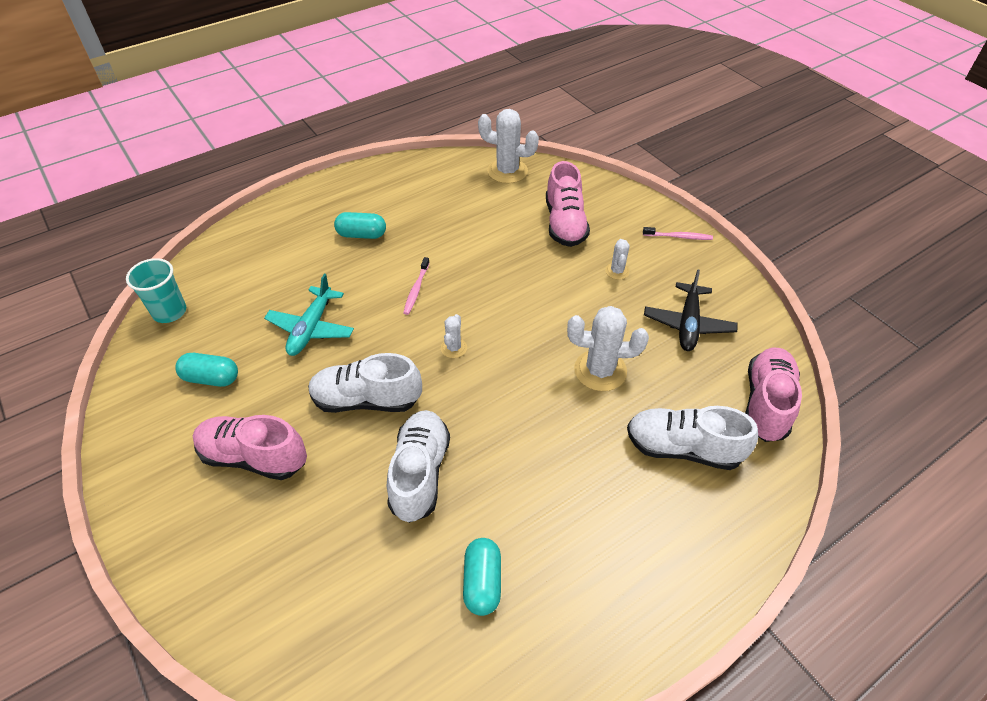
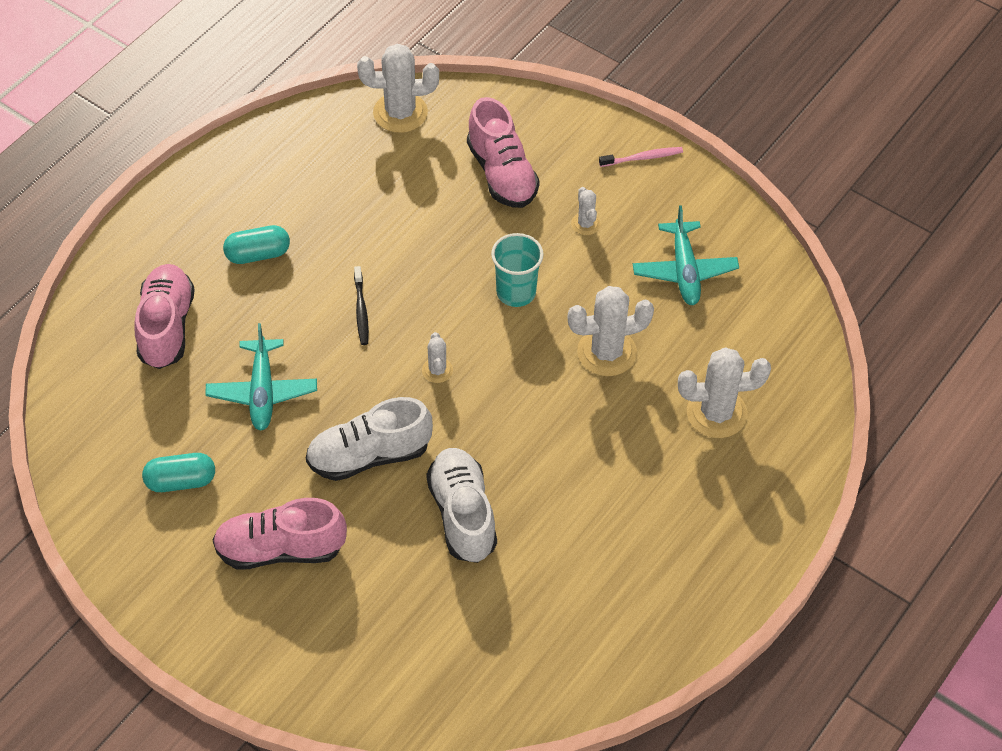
camera: 20 degrees left, 5 degrees up
(169, 312) = (79, 418): turquoise cup -> turquoise cup (516, 292)
(416, 289) = (361, 310): pink toothbrush -> black toothbrush
(482, 582) = (567, 595): turquoise capsule -> none
(683, 448) = (716, 413): white shoe -> white cactus
(688, 324) = (684, 271): black plane -> turquoise plane
(766, 403) = (787, 341): pink shoe -> pink shoe (166, 327)

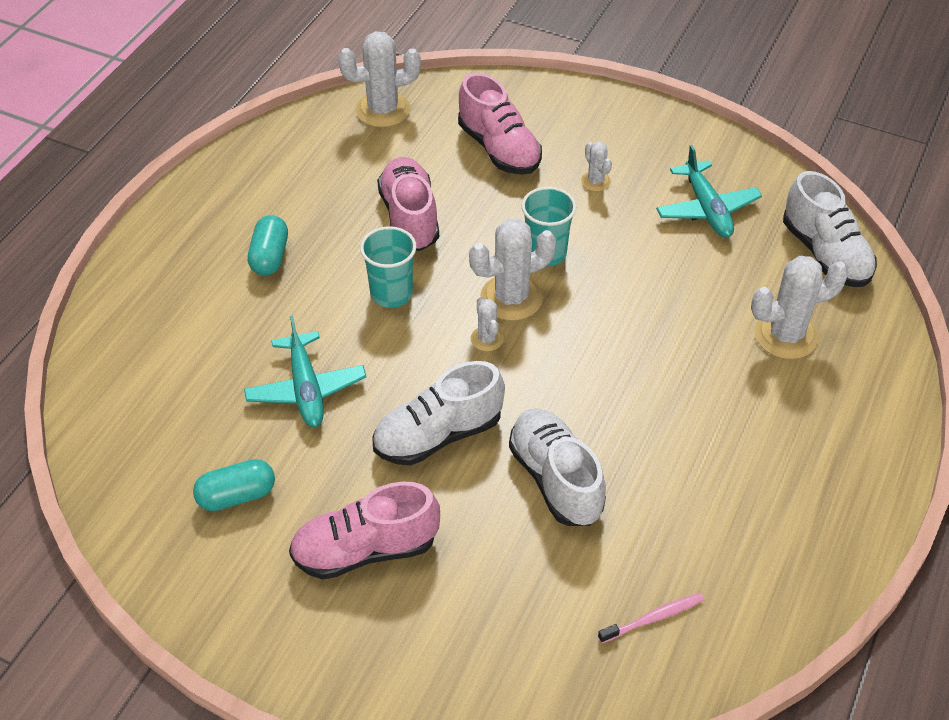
camera: 10 degrees left, 5 degrees down
(166, 327) = (187, 340): pink shoe -> pink shoe (409, 218)
(258, 254) = (270, 256): turquoise capsule -> turquoise capsule turned 60 degrees counterclockwise
(361, 310) = (391, 293): black toothbrush -> turquoise cup
(607, 352) = (655, 295): white cactus -> white cactus (511, 298)
(643, 158) = (632, 116): pink toothbrush -> pink toothbrush (653, 618)
(783, 336) = (825, 254): none -> white shoe

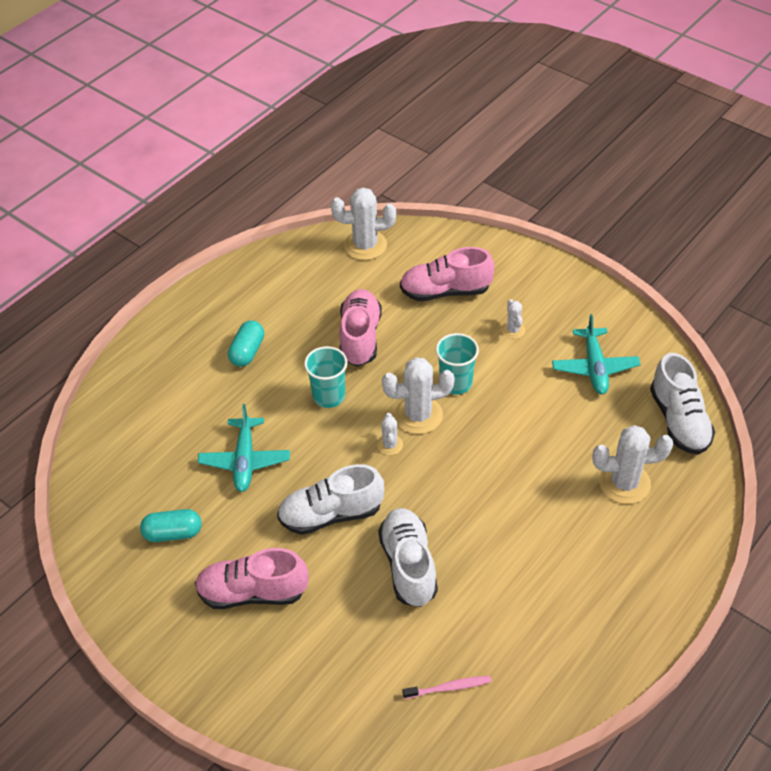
camera: 15 degrees right, 0 degrees up
(499, 149) = (445, 291): pink shoe -> pink shoe turned 105 degrees clockwise

